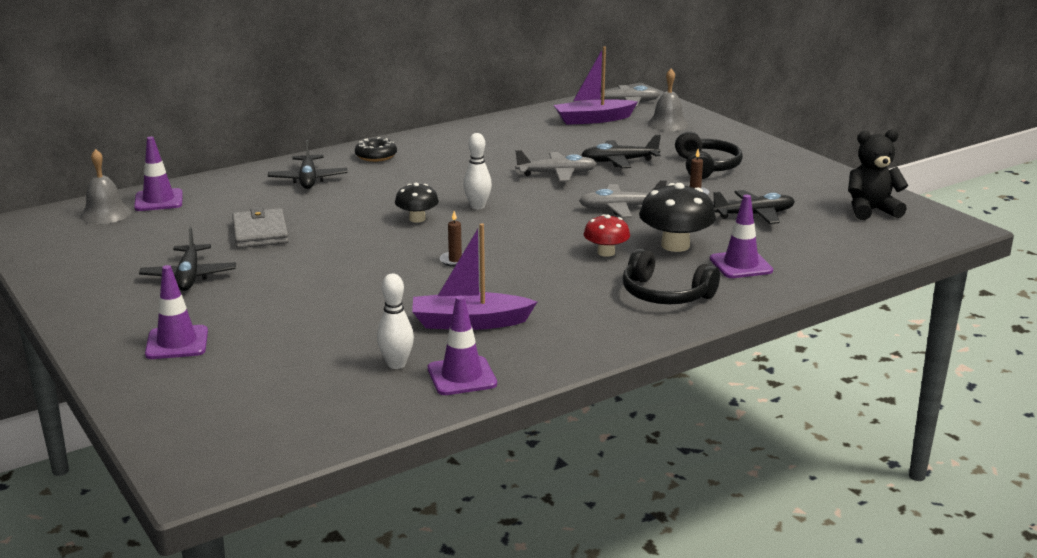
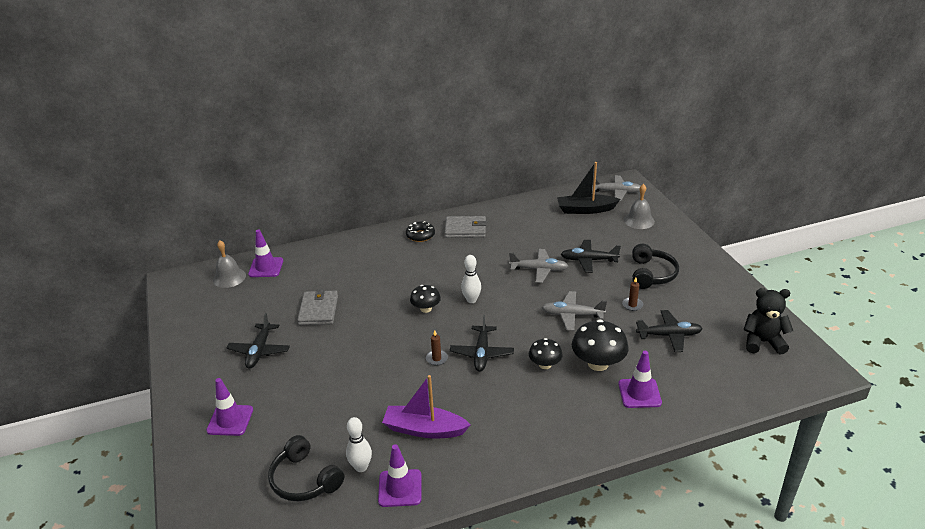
camera: 15 degrees right, 10 degrees up
(308, 179) = (367, 256): black plane -> black plane (482, 353)
(437, 147) = (465, 229): none -> grey wallet
(593, 120) = (585, 210): purple boat -> black boat
(606, 252) = (545, 364): red mushroom -> black mushroom
(665, 294) = (572, 419): black headphones -> black headphones (304, 480)

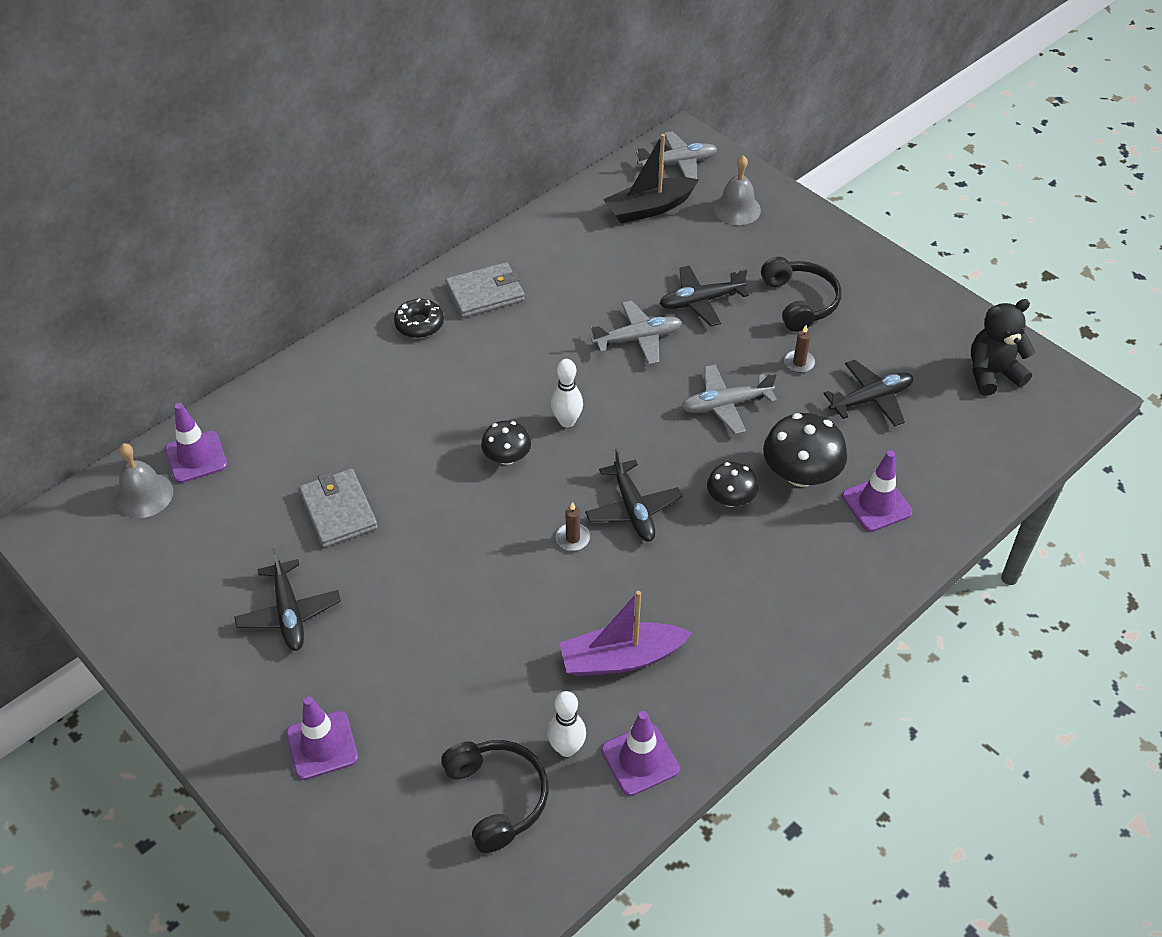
camera: 25 degrees left, 15 degrees up
(304, 480) = (497, 797): black headphones -> black headphones turned 135 degrees counterclockwise

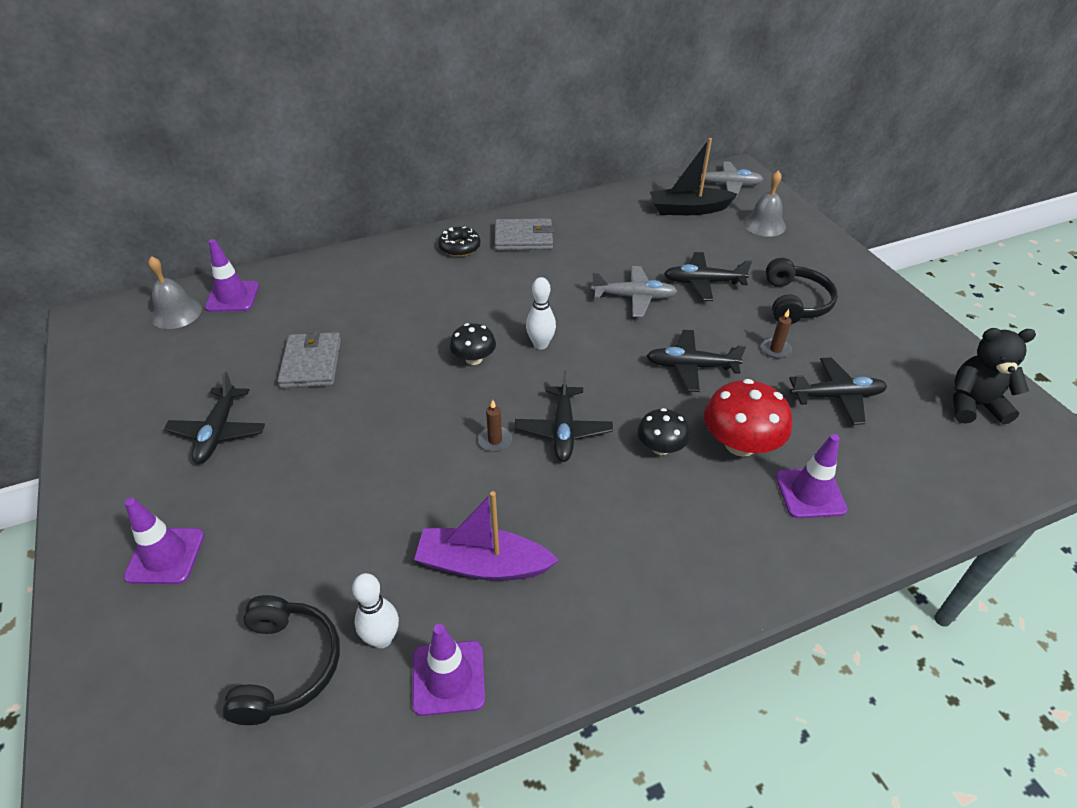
camera: 20 degrees right, 5 degrees down
(725, 405) = (690, 366): grey plane -> black plane
(800, 474) = (740, 444): black mushroom -> red mushroom

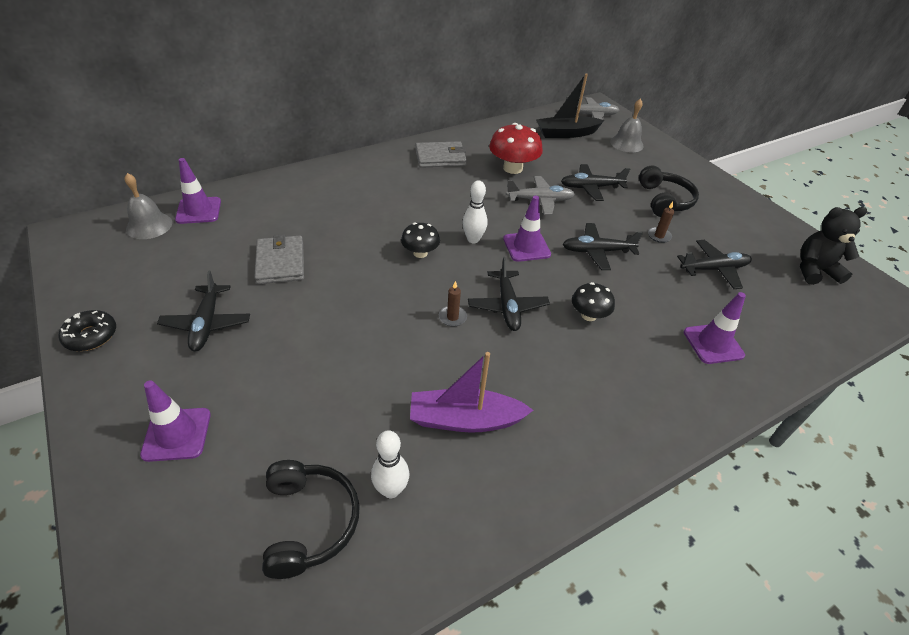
camera: 10 degrees left, 0 degrees up
(448, 677) = (456, 518): purple traffic cone -> purple traffic cone (526, 247)
(459, 247) = (389, 166): black donut -> black donut (91, 336)
(740, 444) = (650, 309): red mushroom -> red mushroom (513, 168)

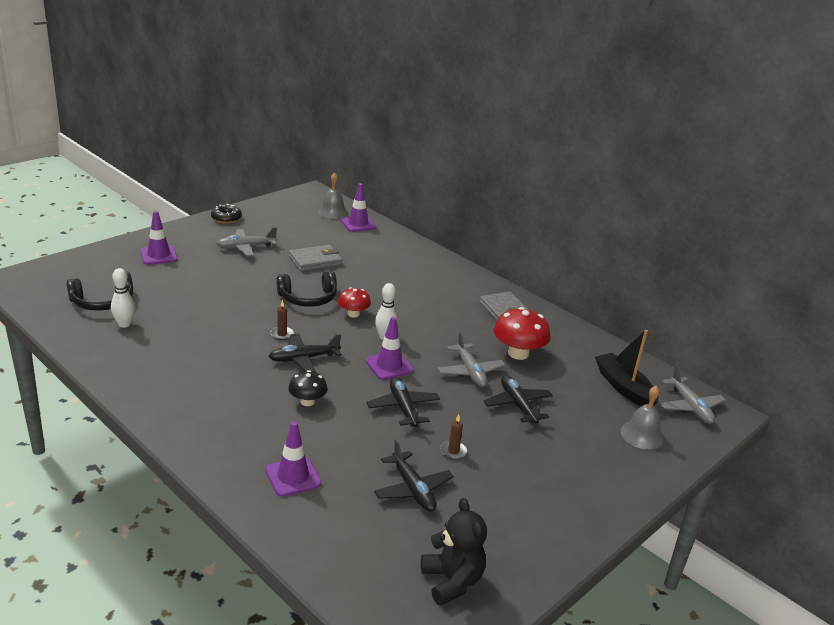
camera: 75 degrees right, 15 degrees down
(207, 324) = (246, 247): black plane -> grey plane
(420, 253) = (353, 314): black mushroom -> red mushroom
(465, 420) = (181, 346): purple boat -> none
(664, 200) = (529, 460): black headphones -> black headphones (308, 298)

